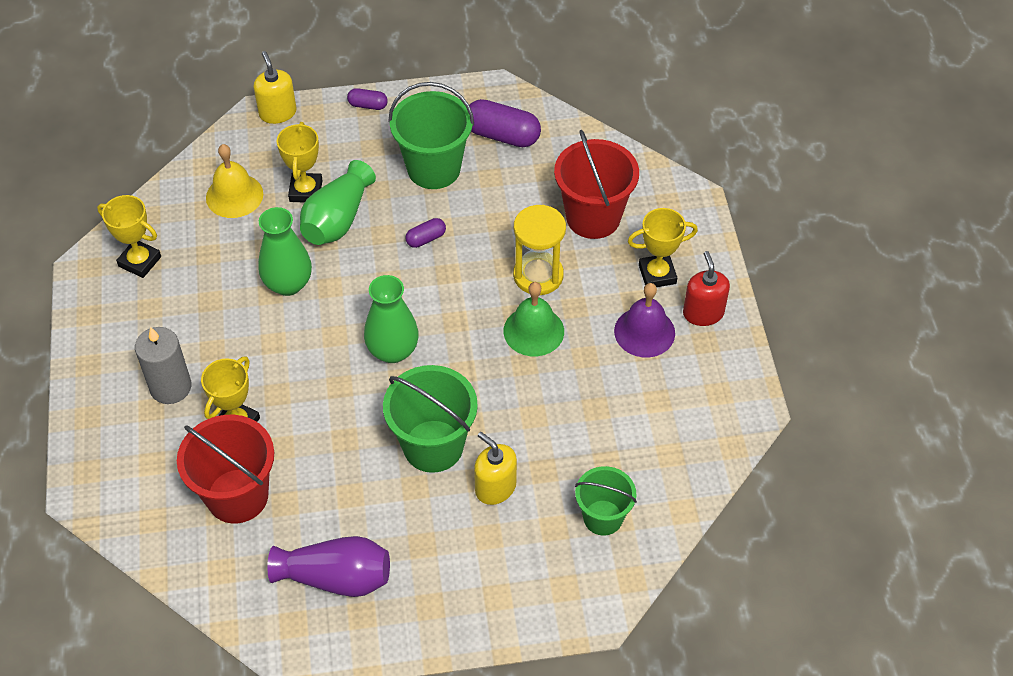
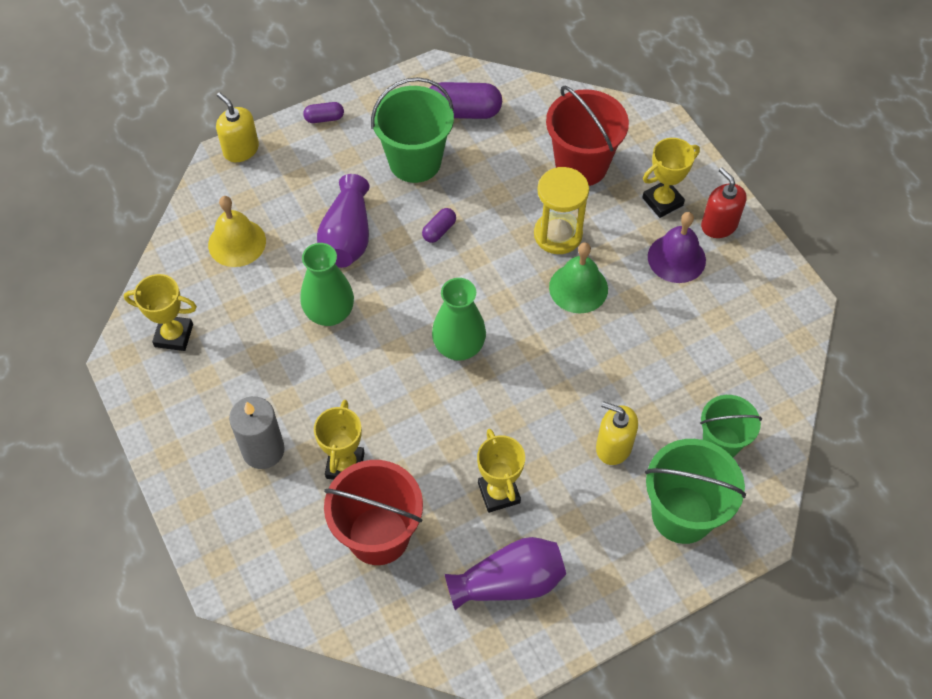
camera: 20 degrees left, 5 degrees up
(306, 191) = (304, 218): yellow trophy -> yellow trophy (498, 493)
(337, 219) = (347, 236): green vase -> purple vase
(433, 446) = (539, 426): green bucket -> green bucket (682, 514)

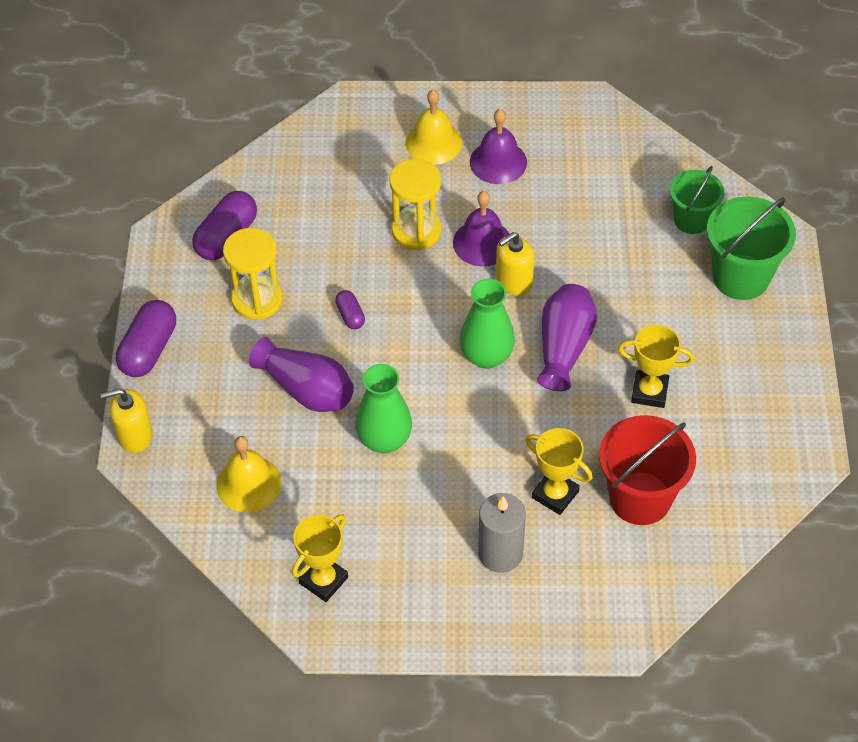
camera: 60 degrees left, 5 degrees down
(324, 118) = (149, 349): purple capsule -> purple capsule, size x1.91
(415, 161) = (257, 299): green bucket -> yellow hourglass
(509, 582) = (736, 422): purple vase -> purple vase (564, 347)
(578, 288) = (482, 243): green bell -> purple bell
(581, 165) = (354, 179): red bucket -> none
(613, 446) = (653, 292): yellow soap dispenser -> yellow soap dispenser (513, 281)
(662, 201) = (433, 143): yellow trophy -> yellow bell
(719, 225) = (484, 118): red soap dispenser -> none

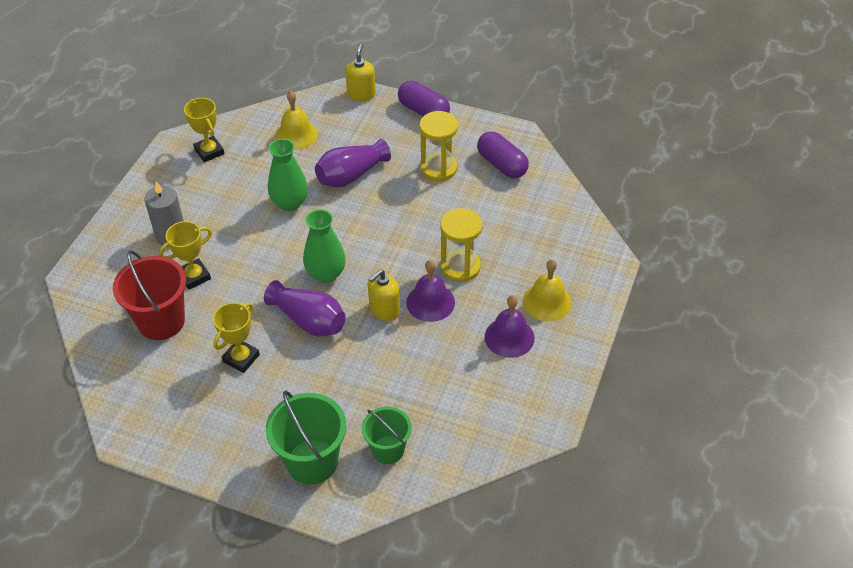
camera: 110 degrees right, 5 degrees down
(350, 315) = (400, 211): purple capsule -> none
(513, 281) = (384, 310): yellow soap dispenser -> yellow soap dispenser turned 120 degrees counterclockwise

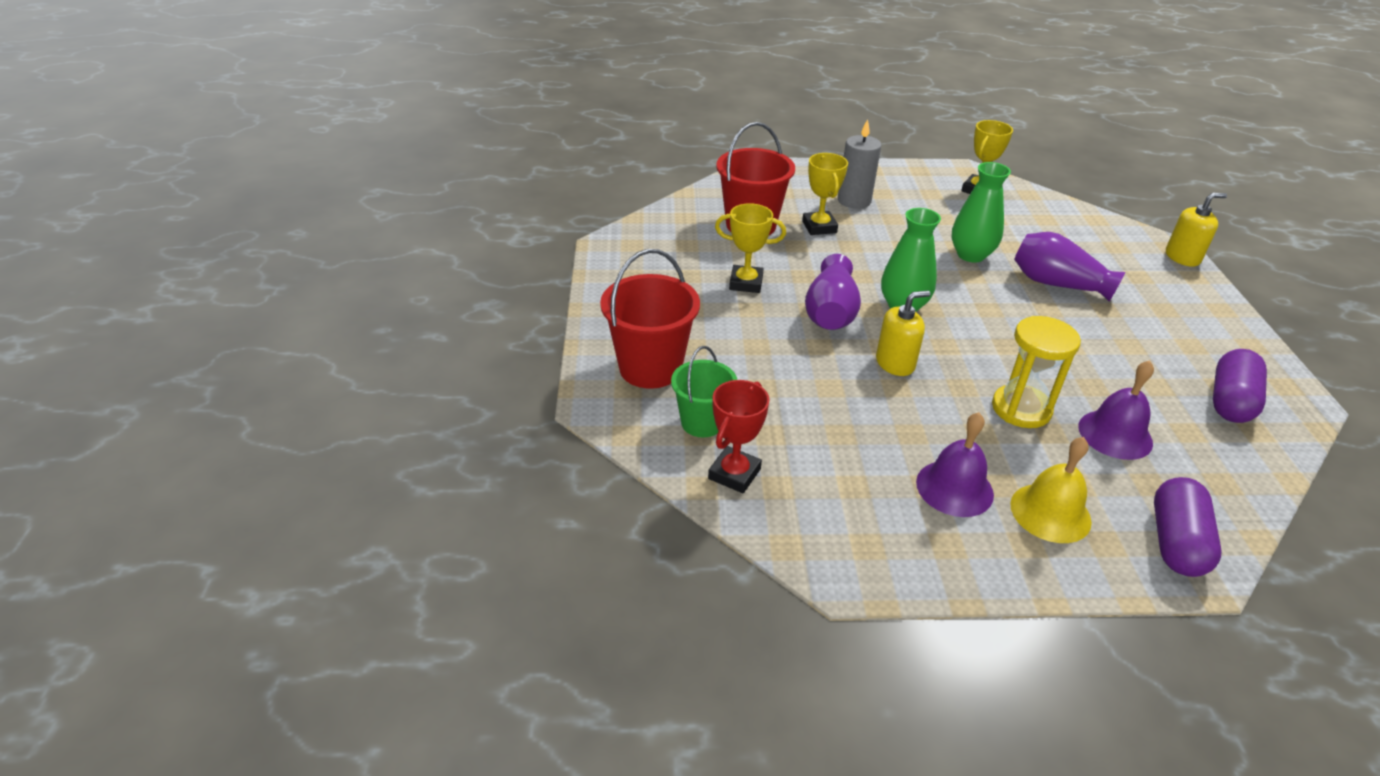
camera: 65 degrees right, 10 degrees down
(194, 276) = (819, 227): yellow trophy -> yellow trophy turned 45 degrees clockwise
(296, 134) = (1066, 232): yellow bell -> none
(312, 462) = (650, 368): green bucket -> red bucket
(384, 310) = (895, 363): yellow soap dispenser -> yellow soap dispenser turned 135 degrees clockwise
(423, 111) = (1223, 310): purple capsule -> purple capsule (1176, 542)
(430, 302) = (941, 398): purple bell -> purple bell (1115, 434)
(438, 168) = (1152, 347): yellow hourglass -> none
(446, 449) = (734, 474): none -> red trophy

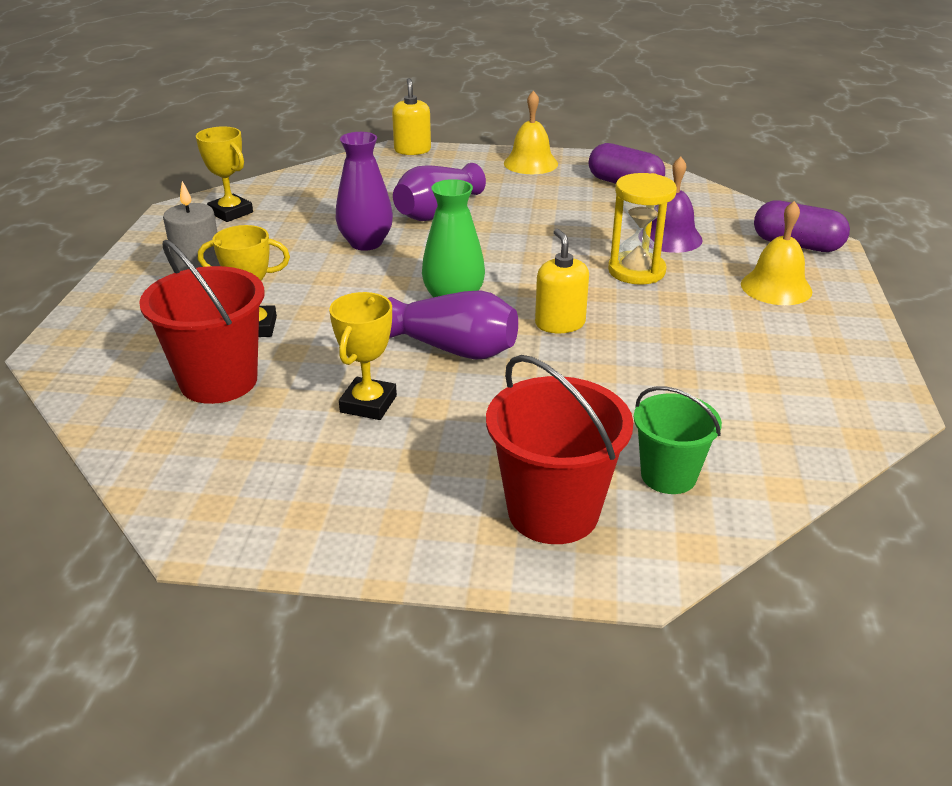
camera: 80 degrees left, 5 degrees down
(734, 474) = (758, 460): red trophy -> none
(954, 488) = (754, 326): purple bell -> none
(971, 255) = (366, 243): green vase -> purple vase
(1223, 332) = (530, 163): none -> yellow bell

